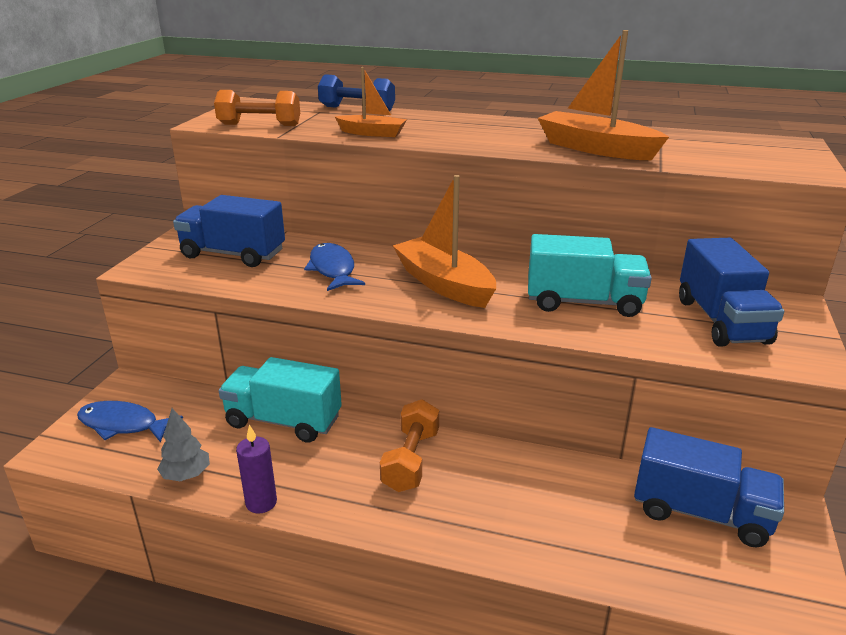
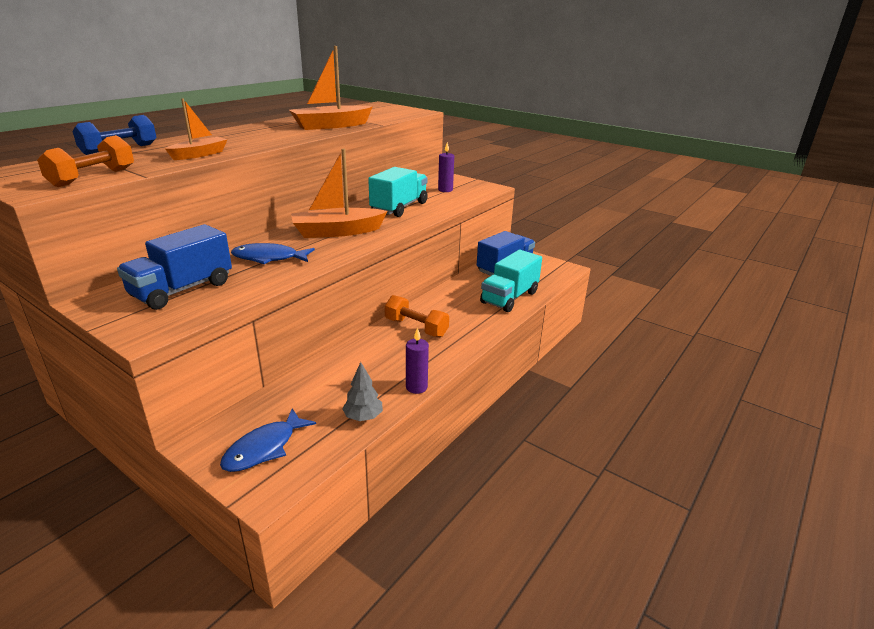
camera: 70 degrees left, 0 degrees up
(283, 421) = (335, 366): turquoise truck -> turquoise truck (509, 297)
(721, 321) = (445, 190): blue truck -> purple candle

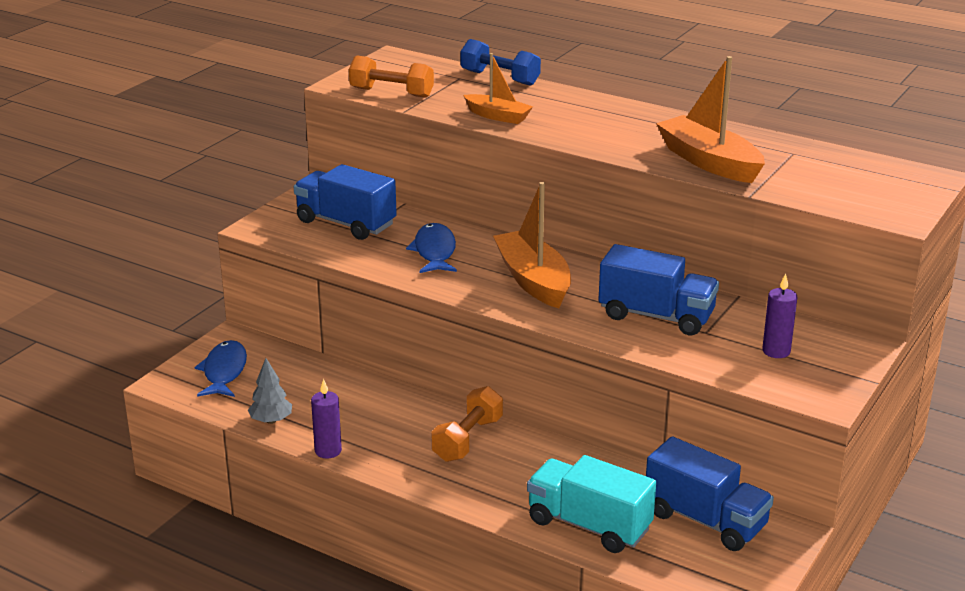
camera: 85 degrees right, 0 degrees up
(264, 448) = (224, 371): blue fish -> blue fish turned 60 degrees clockwise
(399, 207) = (656, 316): turquoise truck -> blue truck

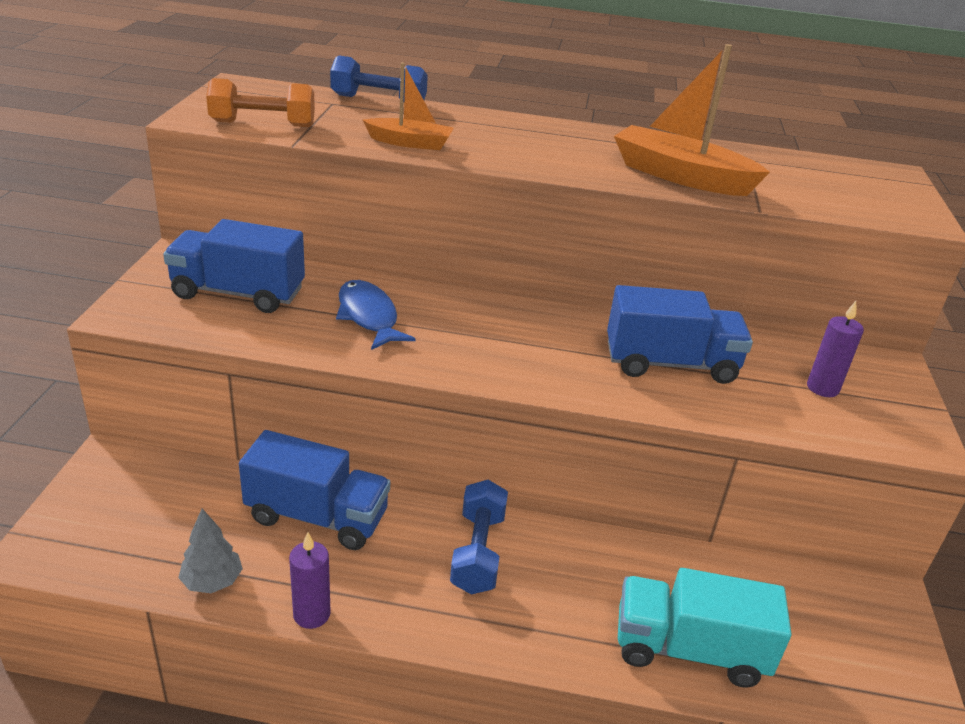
camera: 25 degrees left, 5 degrees up
(224, 371) = (116, 515): blue fish -> none
(467, 439) = (478, 552): orange dumbbell -> blue dumbbell
(533, 281) = (507, 339): orange boat -> none
(705, 520) = (801, 605): blue truck -> blue truck (317, 516)

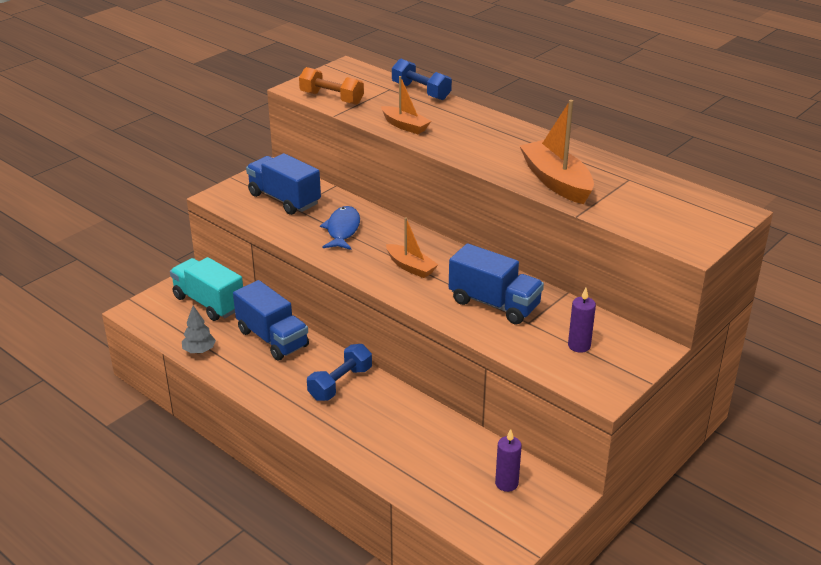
camera: 35 degrees right, 0 degrees up
(311, 614) = (232, 381): purple candle -> purple candle (506, 483)
(515, 344) = (410, 267): none -> orange boat
(689, 649) = (408, 468): turquoise truck -> turquoise truck (209, 303)

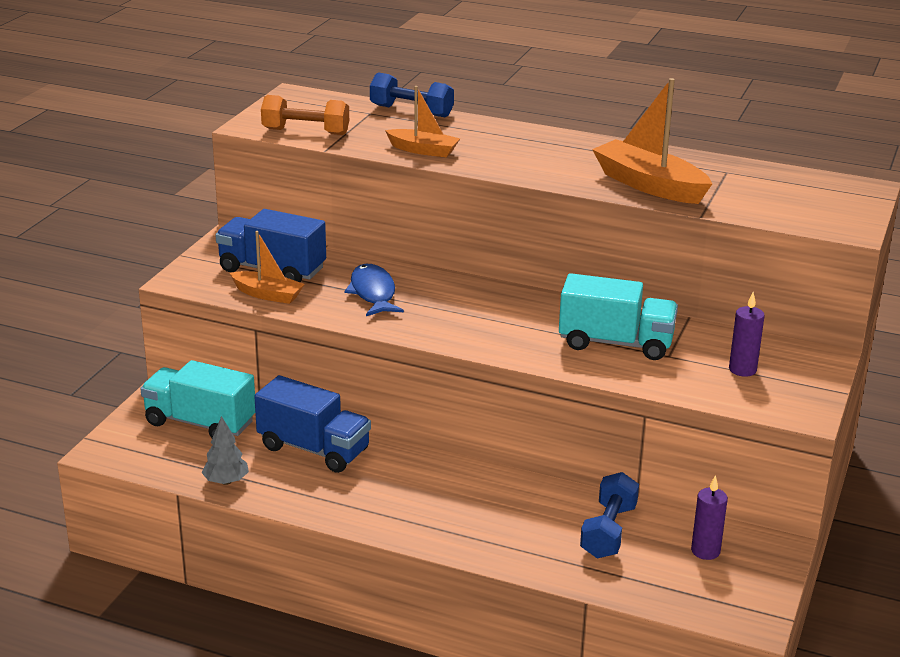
camera: 20 degrees left, 5 degrees down
(340, 383) = (435, 483): blue dumbbell -> blue dumbbell (608, 531)
(410, 267) = (488, 320): orange boat -> orange boat (267, 295)
(494, 304) = (615, 343): blue truck -> turquoise truck

